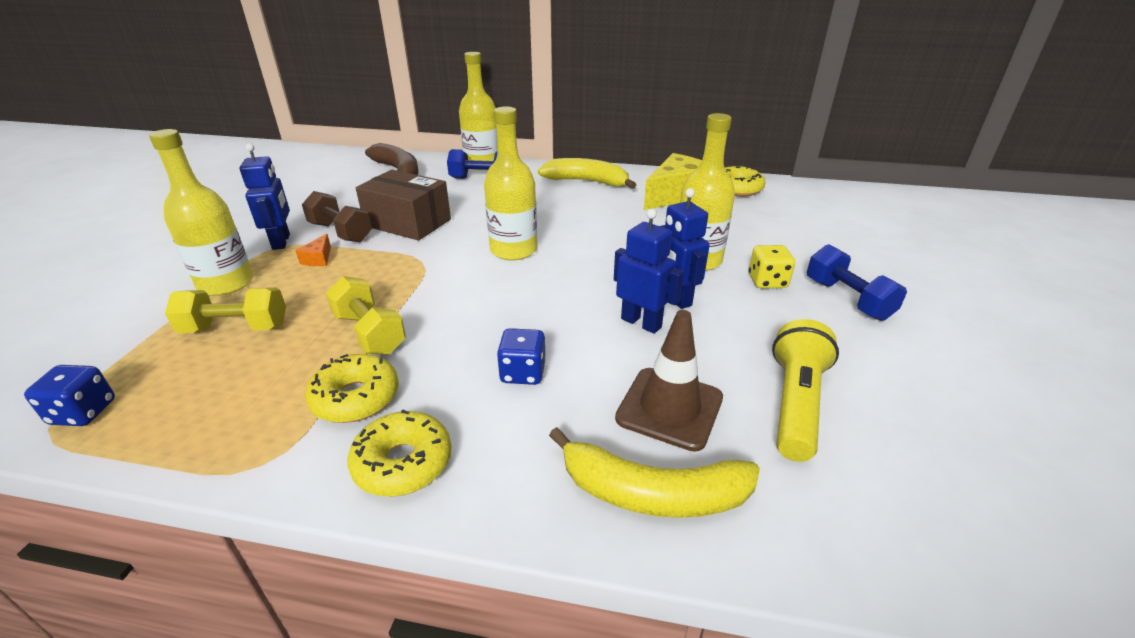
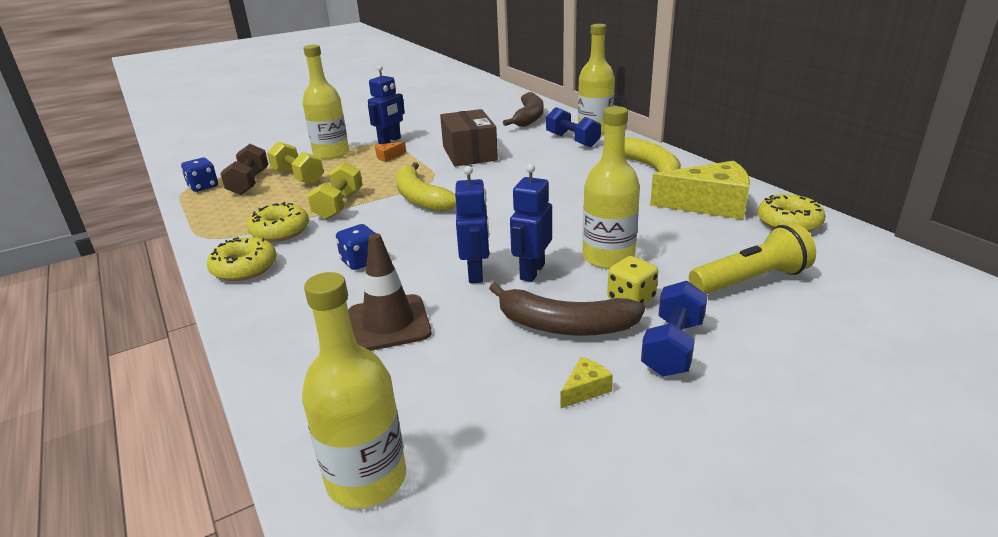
camera: 50 degrees right, 5 degrees down
(340, 232) = (425, 146): brown dumbbell -> brown dumbbell (249, 183)
(513, 250) = (495, 194): yellow bottle -> yellow bottle (366, 479)
(652, 493) = (297, 350): yellow banana -> yellow banana (421, 198)
(775, 324) = (564, 325): none -> brown banana
(794, 403) = (461, 371): yellow flashlight -> yellow flashlight (750, 280)
(871, 358) = (585, 389): none -> yellow cheese

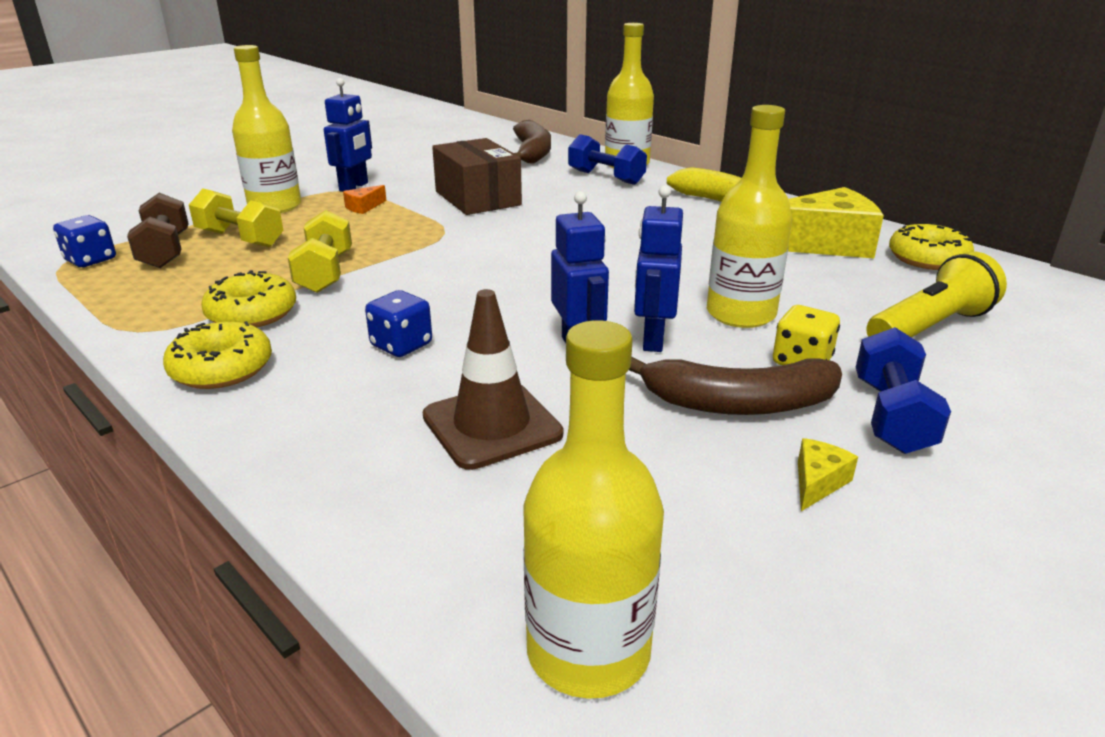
camera: 15 degrees left, 0 degrees up
(421, 198) = (442, 257): yellow banana -> none

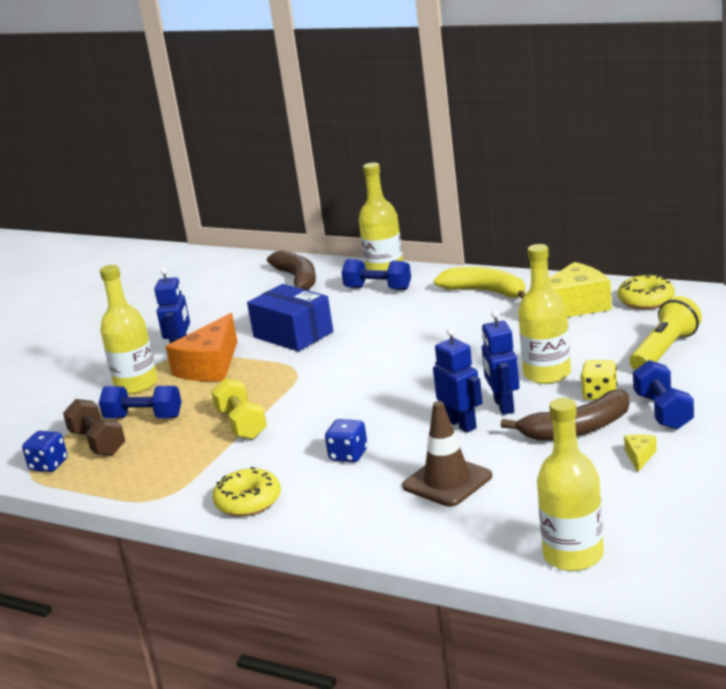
camera: 15 degrees left, 5 degrees down
(240, 239) = (144, 418): yellow dumbbell -> blue dumbbell
(252, 313) = (224, 465): yellow donut -> none
(364, 207) = (210, 366): orange cheese -> orange cheese, size x2.41
(477, 198) = (293, 334): brown box -> blue box

